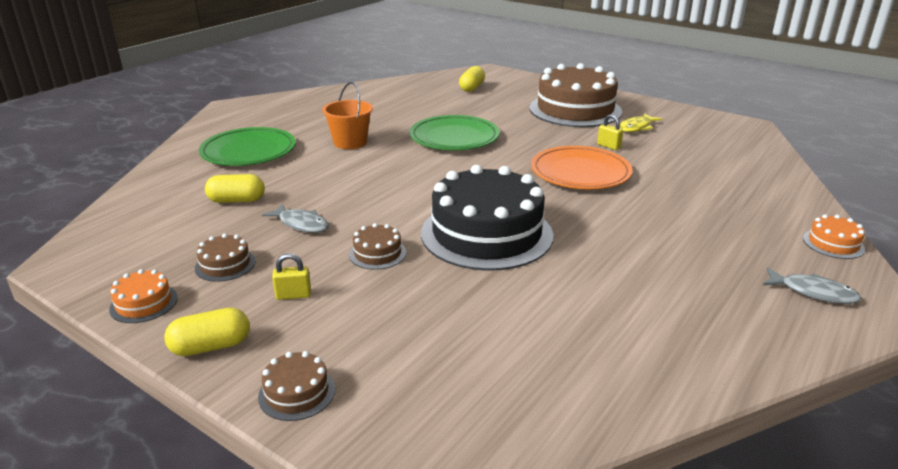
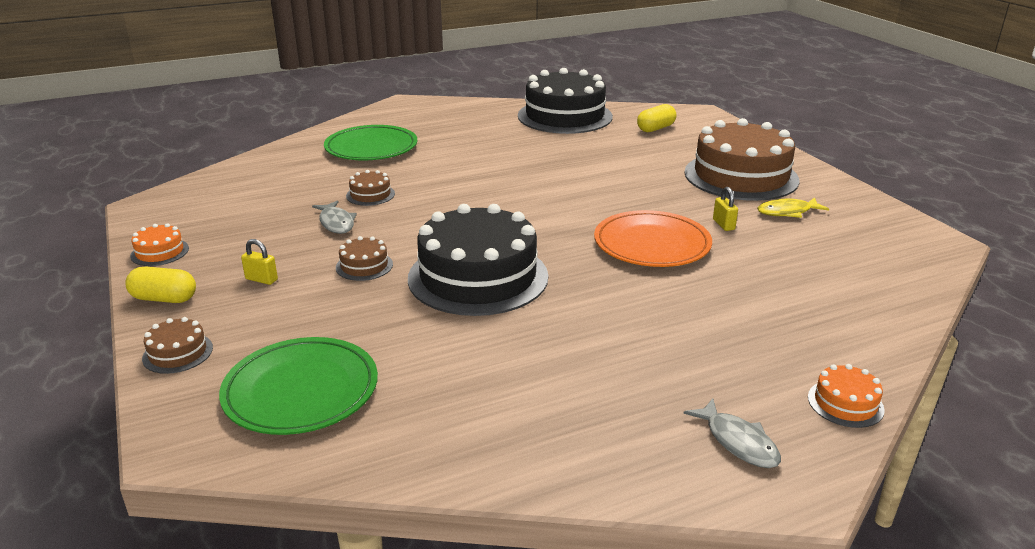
camera: 30 degrees right, 0 degrees up
(225, 265) = (243, 240): brown cake -> brown cake (370, 195)
(237, 200) = (312, 189): yellow capsule -> none
(350, 142) = (465, 159): orange bucket -> none
(389, 92) = (565, 116): none -> black cake
(454, 137) = (569, 177): green plate -> green plate (301, 391)

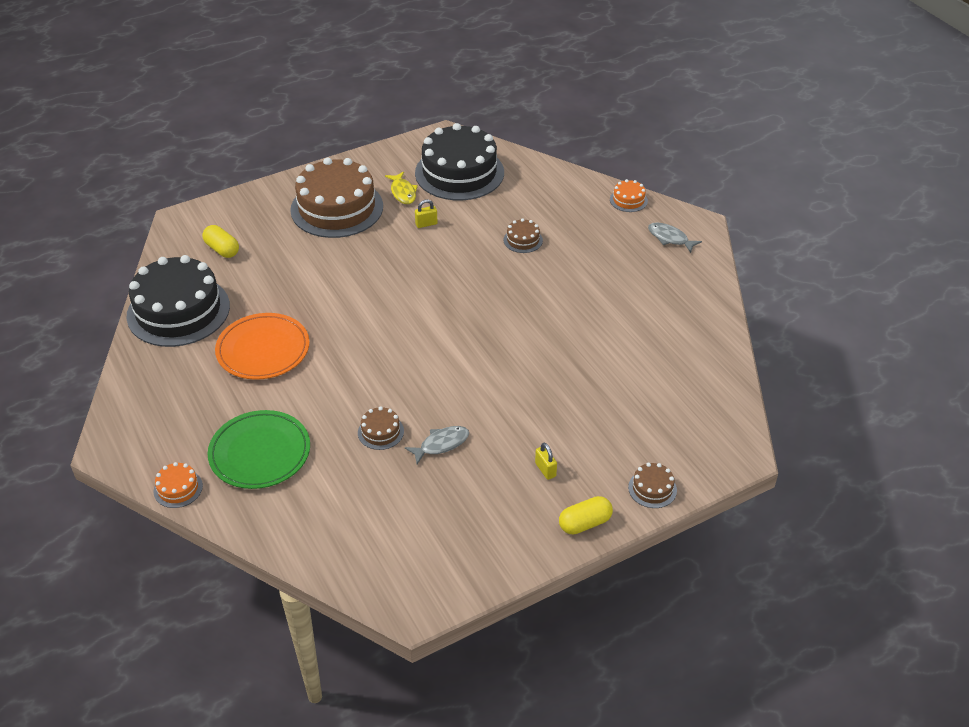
camera: 95 degrees left, 15 degrees up
(160, 252) = (509, 556): orange cake -> orange cake (178, 488)
(164, 299) = (585, 523): yellow capsule -> yellow capsule turned 60 degrees clockwise
(261, 279) = (545, 470): yellow padlock -> yellow padlock turned 45 degrees counterclockwise
(301, 391) = (675, 412): green plate -> none
(364, 266) = (514, 411): brown cake -> brown cake (523, 240)
(478, 277) = (522, 346): black cake -> black cake (459, 173)
(652, 244) = (461, 260): orange plate -> orange plate (263, 350)
(738, 442) = (670, 238): grey fish -> grey fish turned 105 degrees counterclockwise

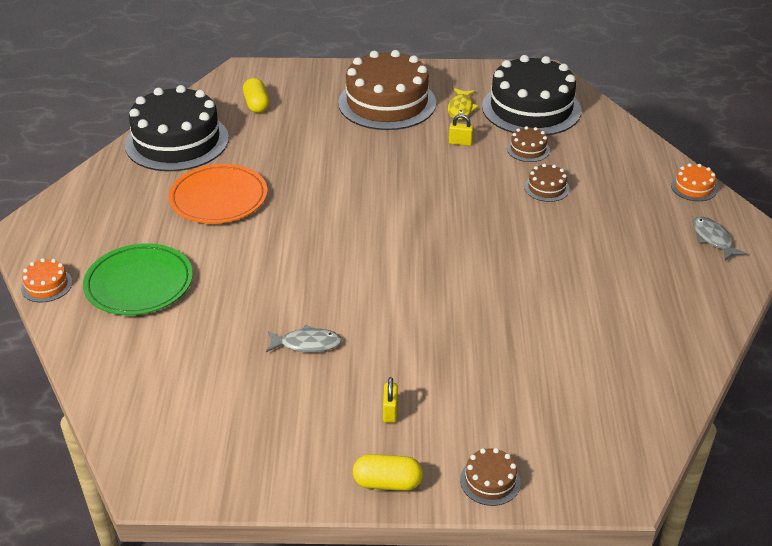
camera: 30 degrees right, 5 degrees down
(380, 432) = (260, 309): brown cake -> brown cake (528, 149)

